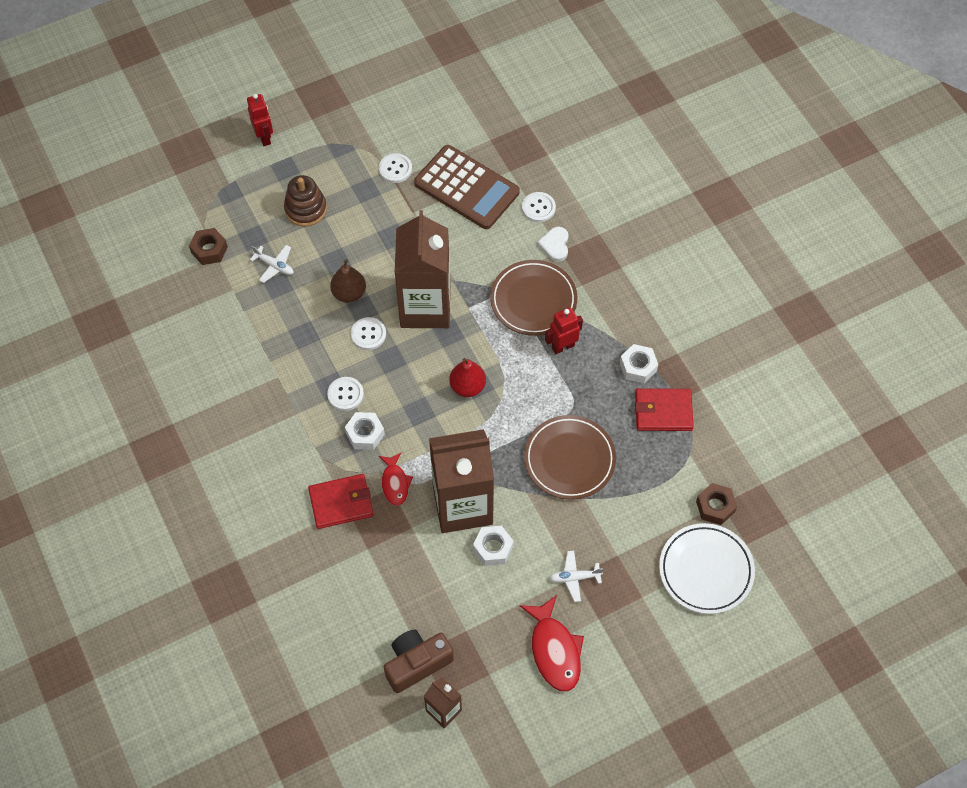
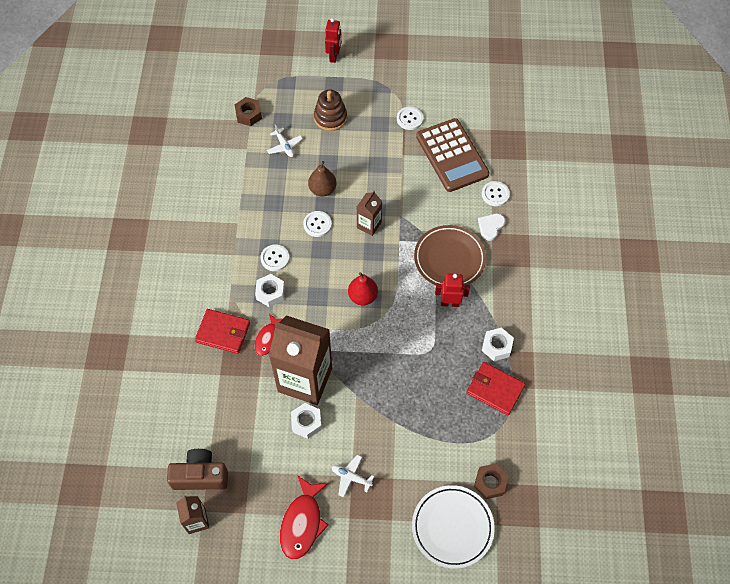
camera: 30 degrees right, 0 degrees up
(425, 307) = (369, 225): brown carton -> brown carton, size x0.46
(569, 459) = (402, 388): brown plate -> none

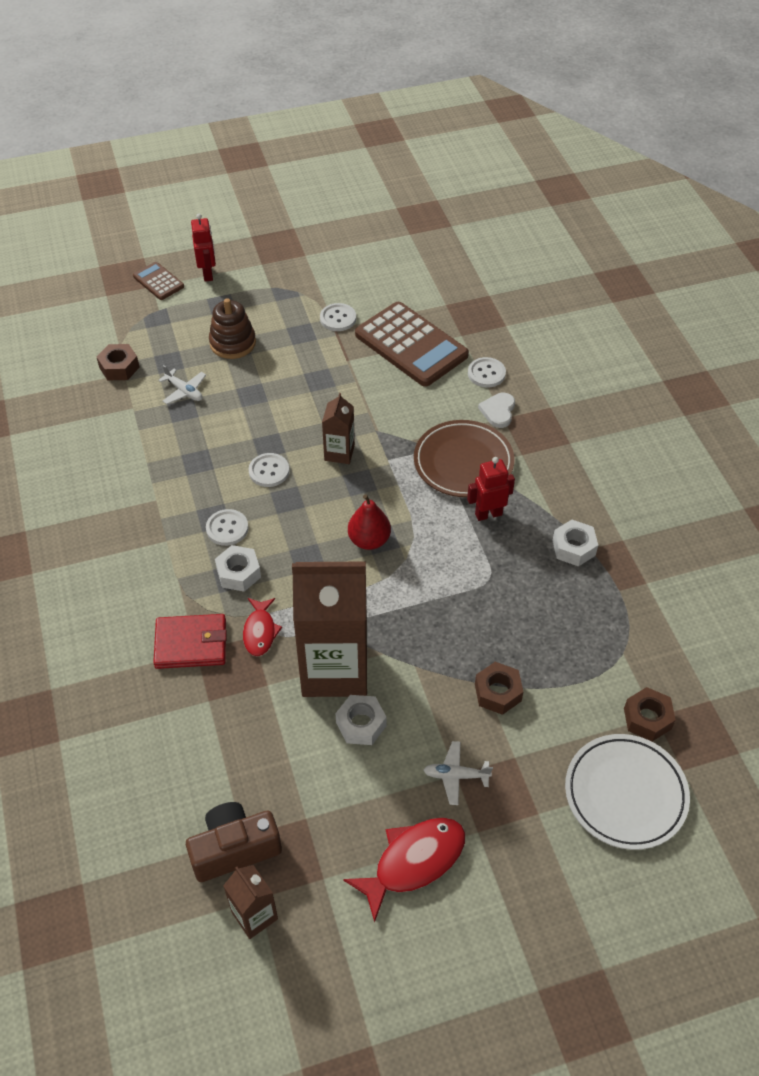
camera: 20 degrees left, 10 degrees down
(298, 53) = (158, 281): none -> brown calculator
(302, 523) = (413, 862): red fish -> red fish turned 120 degrees counterclockwise
(322, 189) = (258, 428): brown pear -> none
(401, 431) = (498, 692): none -> brown nut
(495, 389) = (597, 600): red wallet -> none

